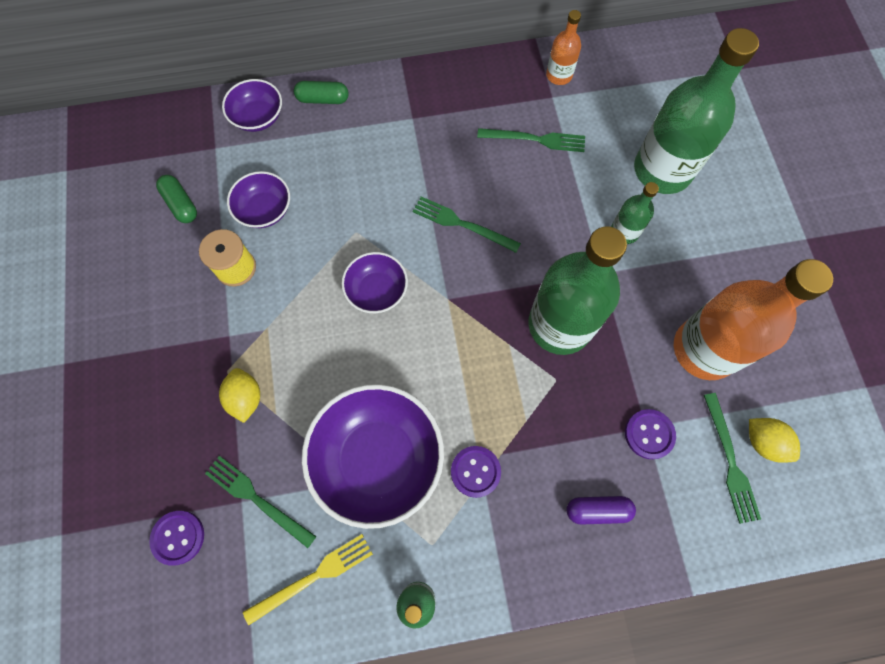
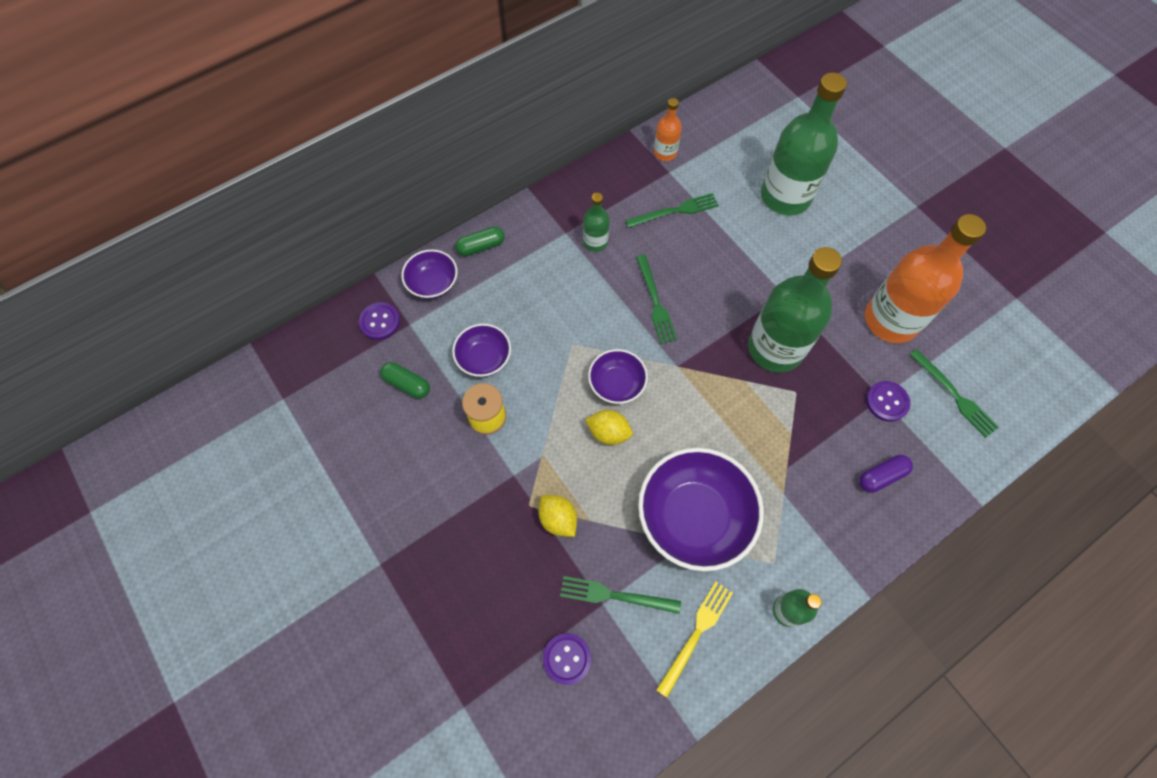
camera: 25 degrees left, 5 degrees down
(462, 224) = (655, 302): green fork -> green fork turned 105 degrees counterclockwise
(475, 471) = (775, 490): purple button -> purple button (380, 322)
(624, 232) = (783, 256): green bottle -> green bottle (595, 242)
(763, 442) = (969, 370): yellow lemon -> yellow lemon (608, 433)

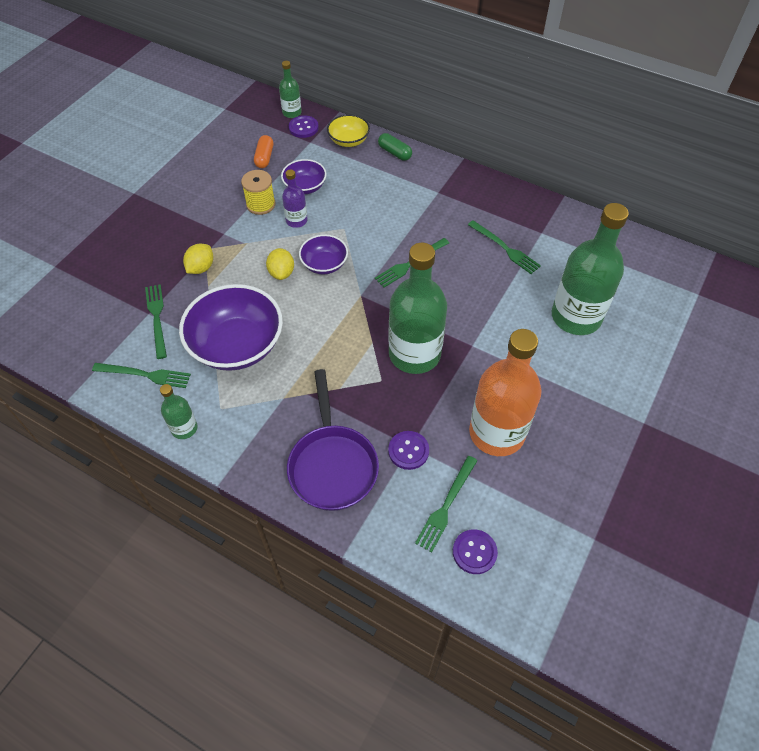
camera: 65 degrees right, 10 degrees down
(407, 384) = (264, 157): green capsule -> orange capsule
(433, 283) = (348, 141): purple bowl -> yellow bowl
(535, 387) = (296, 220): none -> purple bottle
(567, 658) = (102, 307): purple button -> purple button (474, 552)
(595, 242) = (441, 211): green bottle -> green bottle (292, 112)
(665, 153) = (558, 224): orange bottle -> none
(696, 634) = (145, 375): yellow fork -> green fork
(881, 476) = (332, 465): purple capsule -> purple pan

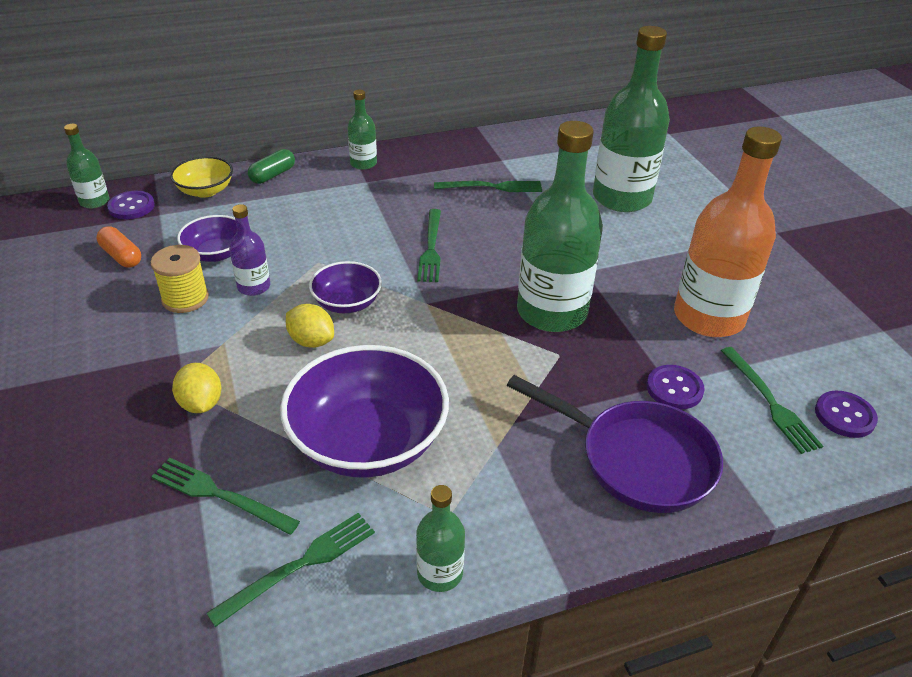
camera: 50 degrees left, 15 degrees down
(394, 153) = (273, 175): green capsule -> green capsule turned 45 degrees counterclockwise
(454, 178) = (363, 163): none -> green bottle

